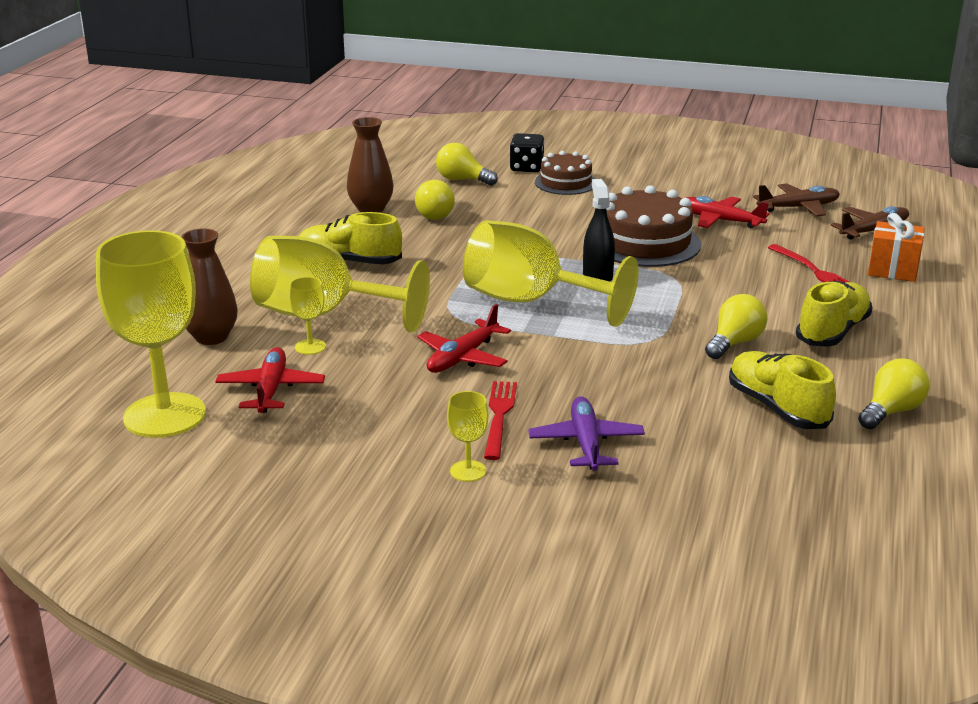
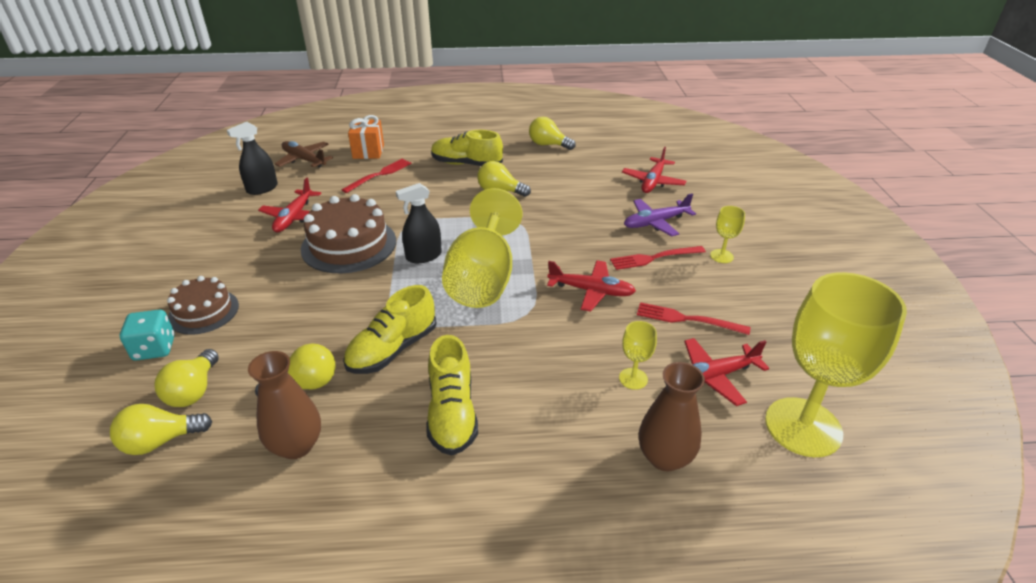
camera: 110 degrees left, 10 degrees up
(323, 314) = (572, 392): yellow goblet -> none
(366, 402) = (686, 319): none -> red fork
(417, 172) = (160, 441): none -> yellow light bulb
(526, 168) = (154, 348): black dice -> turquoise dice
(716, 479) = (653, 182): none -> red plane
(777, 408) = (568, 172): yellow shoe -> yellow shoe (392, 349)
(798, 208) = (262, 188): brown plane -> black spray bottle

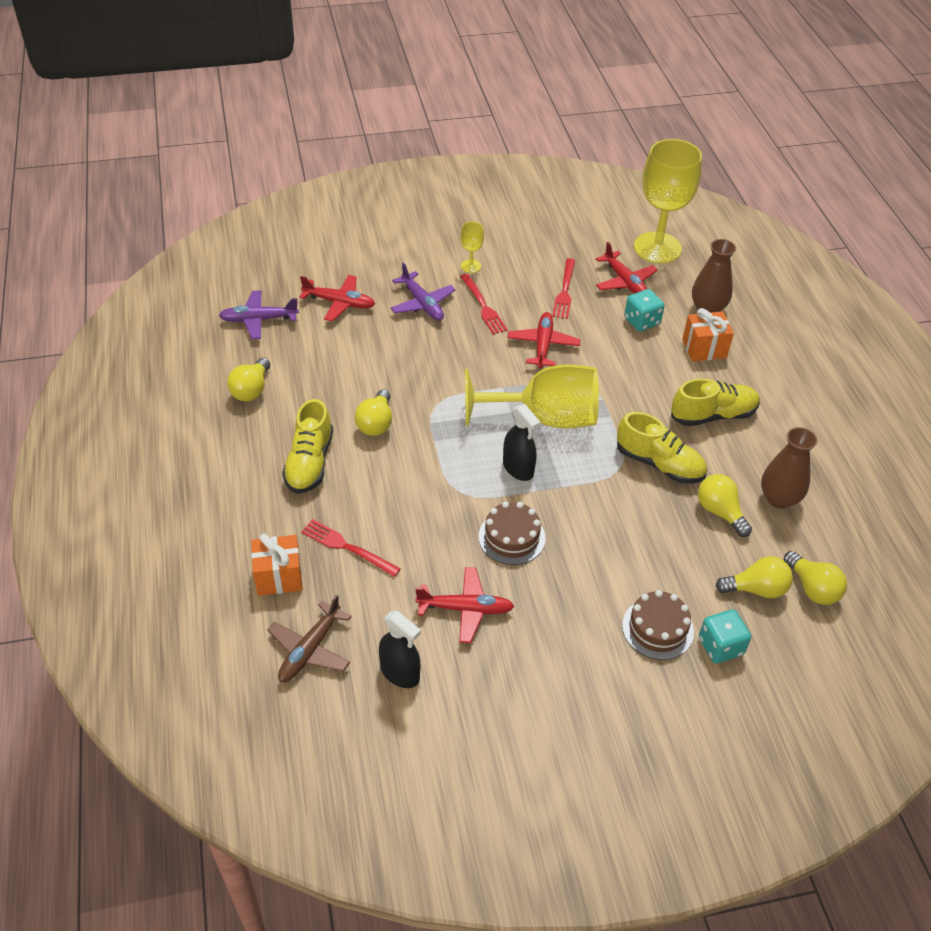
camera: 100 degrees left, 10 degrees up
(349, 245) = (511, 537): brown cake -> brown cake, size x0.62
(577, 433) = (704, 348): none -> orange gift
(629, 148) = (259, 320): none -> purple plane
(633, 378) = (641, 321): yellow goblet -> turquoise dice

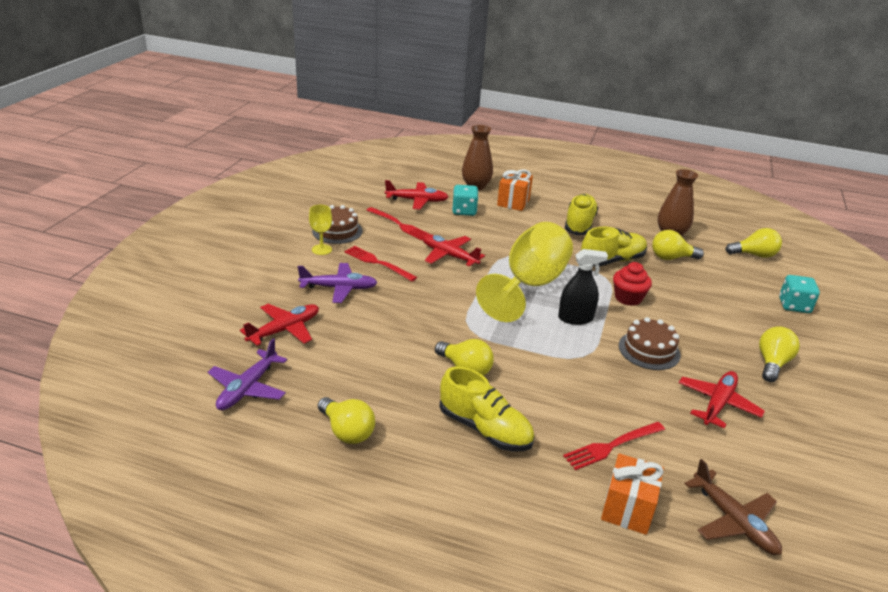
camera: 60 degrees left, 15 degrees down
(400, 673) = (779, 470): black spray bottle -> none
(484, 307) = (377, 263): red fork -> red fork turned 150 degrees counterclockwise
(594, 497) = (628, 298): none -> red cupcake
(657, 248) = (396, 177): yellow goblet -> none
(657, 628) = (770, 323): brown cake -> brown cake (337, 231)
(756, 589) = (747, 273): yellow light bulb -> yellow light bulb (772, 363)

